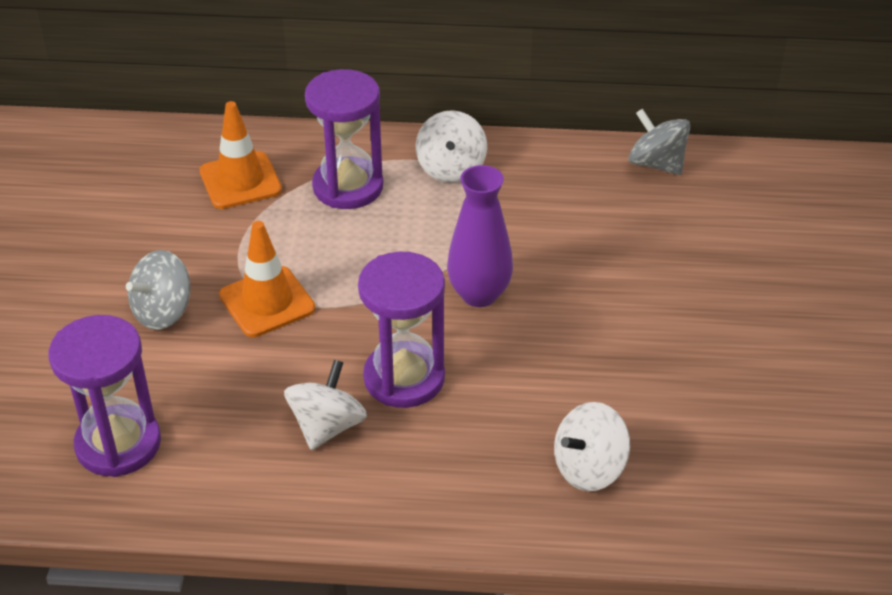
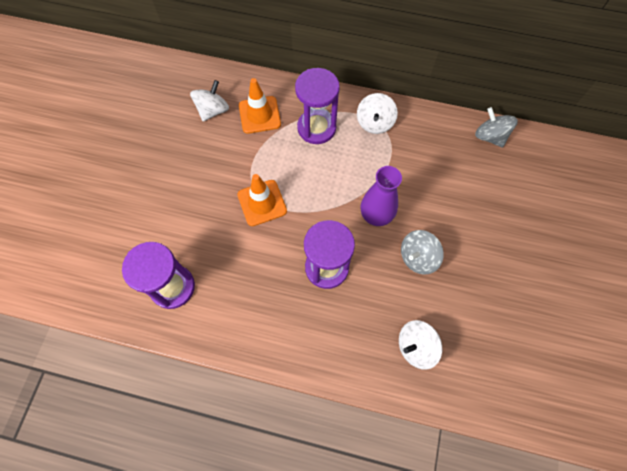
camera: 10 degrees right, 25 degrees up
(163, 312) = (207, 201): grey spinning top -> grey spinning top (417, 257)
(327, 426) = (281, 294): white spinning top -> white spinning top (213, 110)

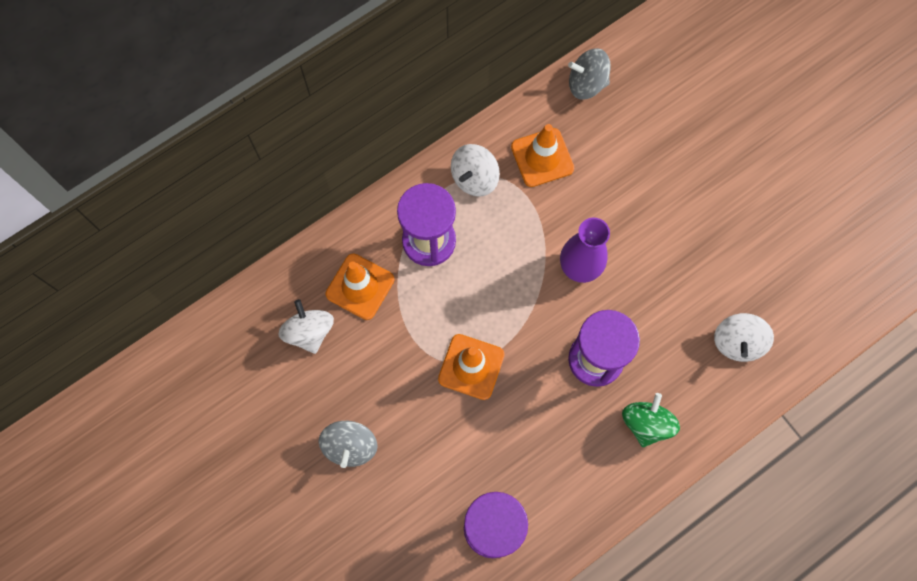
camera: 50 degrees left, 5 degrees up
(312, 329) = (646, 423): none -> green spinning top
(375, 123) = (474, 178): white spinning top -> white spinning top turned 75 degrees clockwise
(417, 257) = (655, 265): grey spinning top -> grey spinning top (350, 446)
(421, 147) = (542, 157): none -> orange traffic cone

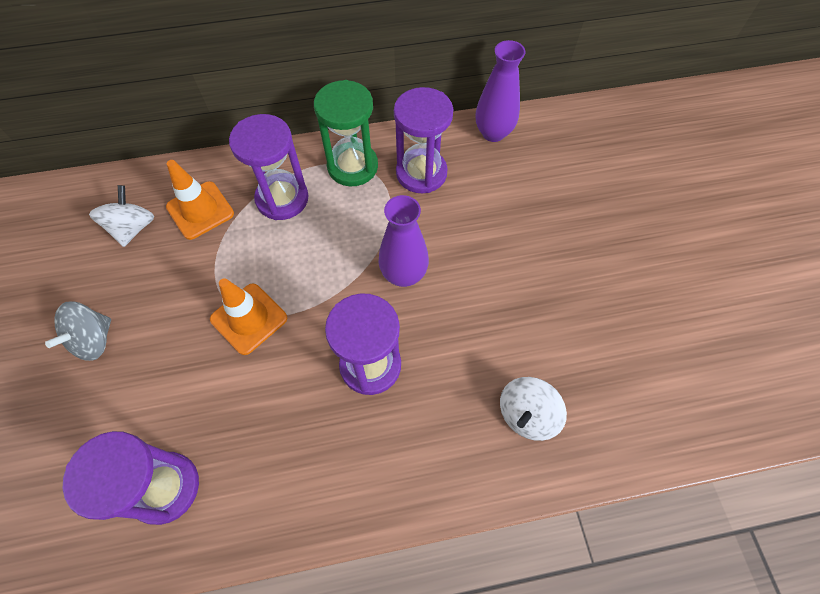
camera: 25 degrees right, 10 degrees down
(474, 178) = (352, 166): white spinning top -> green hourglass
(542, 157) = (421, 173): orange traffic cone -> purple hourglass
(586, 84) = (493, 133): grey spinning top -> purple vase
(646, 423) = (386, 454): green spinning top -> none

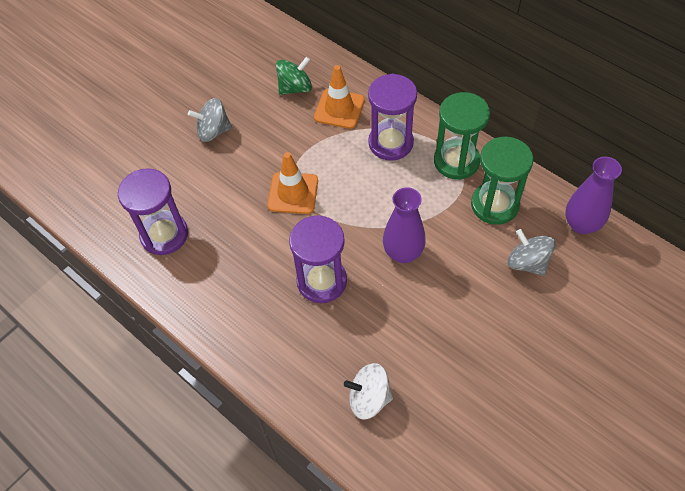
camera: 55 degrees right, 5 degrees down
(133, 228) = (295, 88): white spinning top -> green spinning top
(421, 173) = (494, 205): purple hourglass -> green hourglass
(495, 192) = (527, 262): none -> grey spinning top

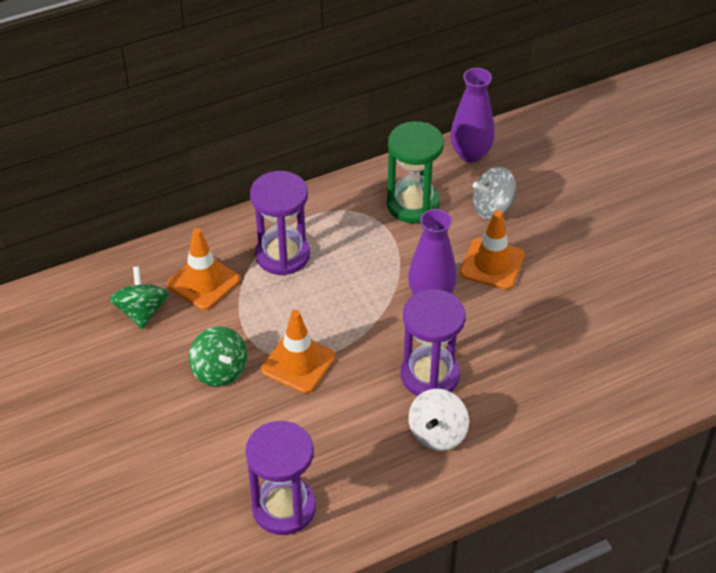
camera: 70 degrees left, 10 degrees down
(213, 131) = (154, 413): grey spinning top -> none
(265, 151) = (219, 371): none -> green spinning top
(369, 398) = (584, 382): white spinning top -> white spinning top (437, 433)
(456, 161) = (341, 212): green hourglass -> none
(462, 284) = (492, 264): none -> orange traffic cone

